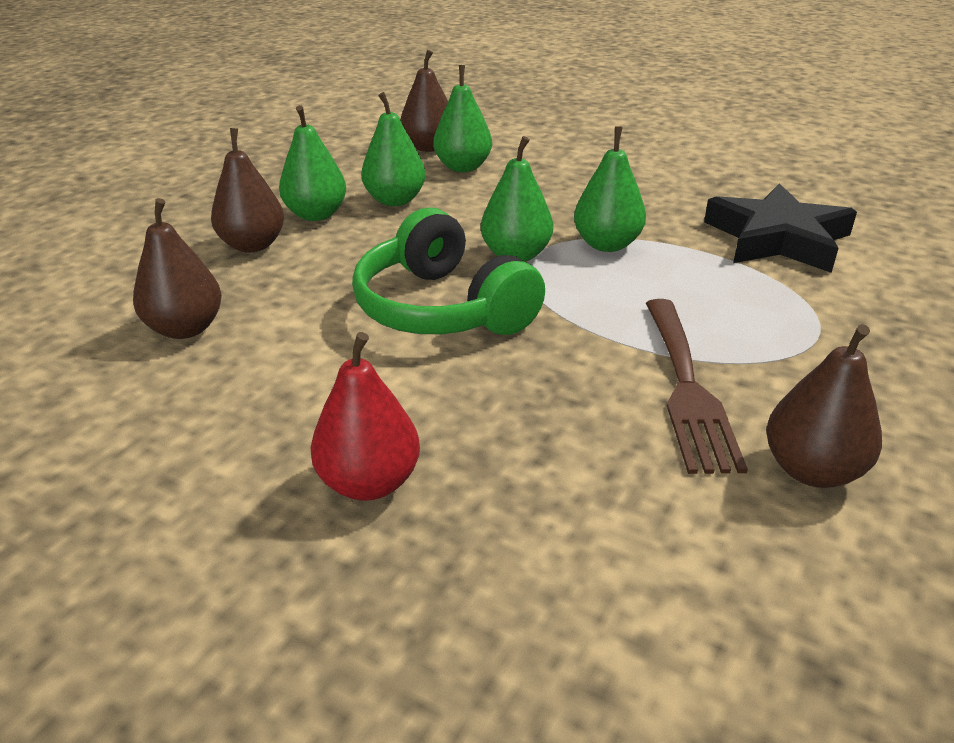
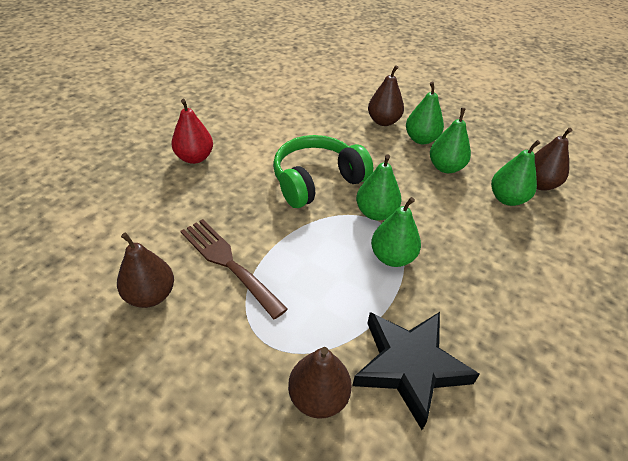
camera: 90 degrees right, 10 degrees up
(186, 329) = (307, 110): brown pear -> brown pear (318, 397)
(687, 388) = (228, 262): brown fork -> brown fork turned 45 degrees clockwise

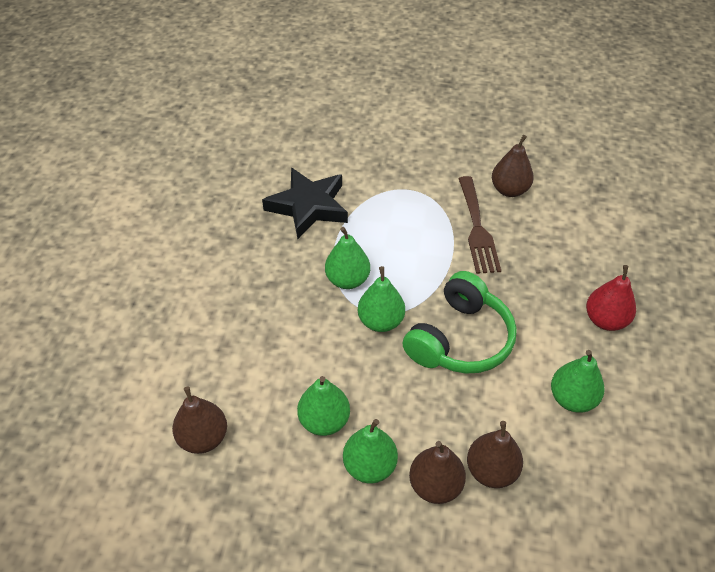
camera: 160 degrees right, 5 degrees up
(228, 262) = (477, 229): brown fork -> brown fork turned 60 degrees clockwise
(318, 397) = (360, 174): brown pear -> brown pear (491, 470)
(507, 199) = (243, 395): green pear -> green pear (572, 398)

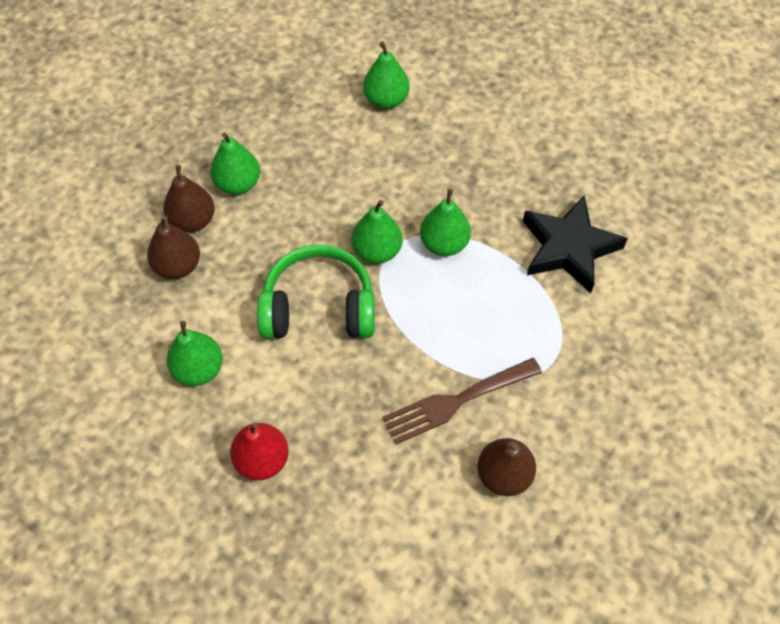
camera: 115 degrees right, 10 degrees up
(203, 438) = (331, 87): brown pear -> none
(324, 421) = (298, 168): green pear -> green pear (386, 100)
(459, 339) = (319, 308): green headphones -> green headphones turned 120 degrees clockwise
(477, 229) = (455, 402): brown fork -> brown fork turned 45 degrees counterclockwise

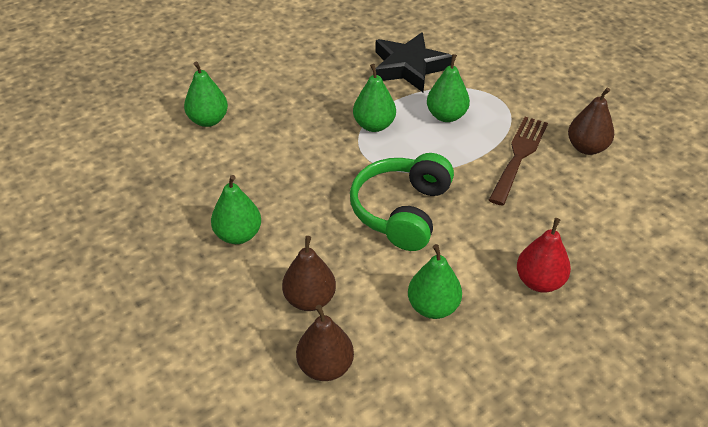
camera: 70 degrees left, 15 degrees down
(193, 221) = (262, 277): brown pear -> brown pear (325, 367)
(377, 251) = (361, 163): green pear -> green pear (446, 116)
(455, 402) = (519, 156): brown fork -> brown fork turned 150 degrees counterclockwise

